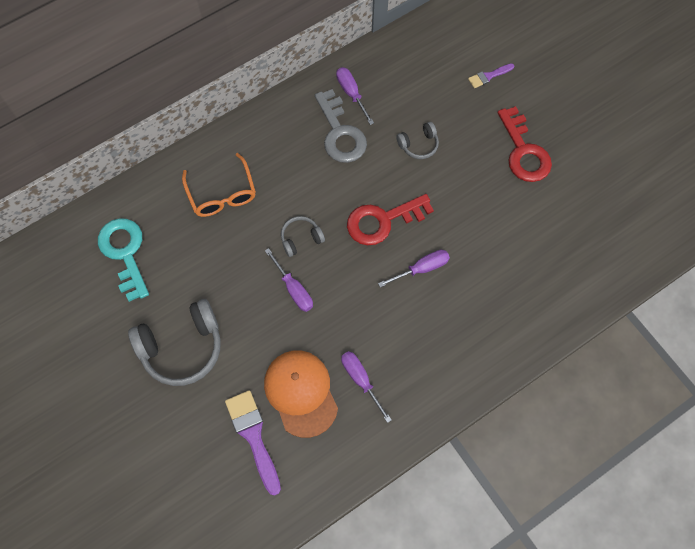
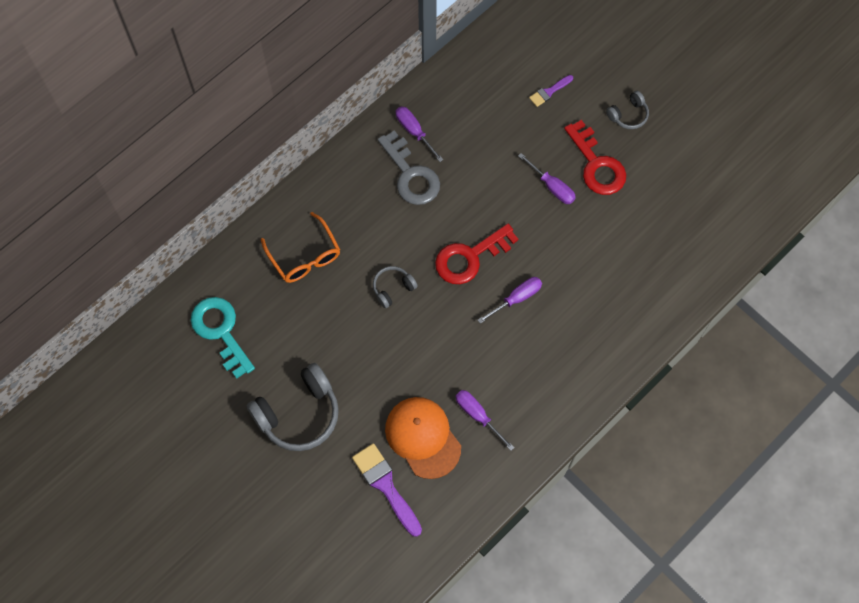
camera: 10 degrees left, 0 degrees up
(294, 289) = (396, 340): purple screwdriver -> purple screwdriver (552, 187)
(418, 145) = (491, 174): grey headphones -> grey headphones (628, 115)

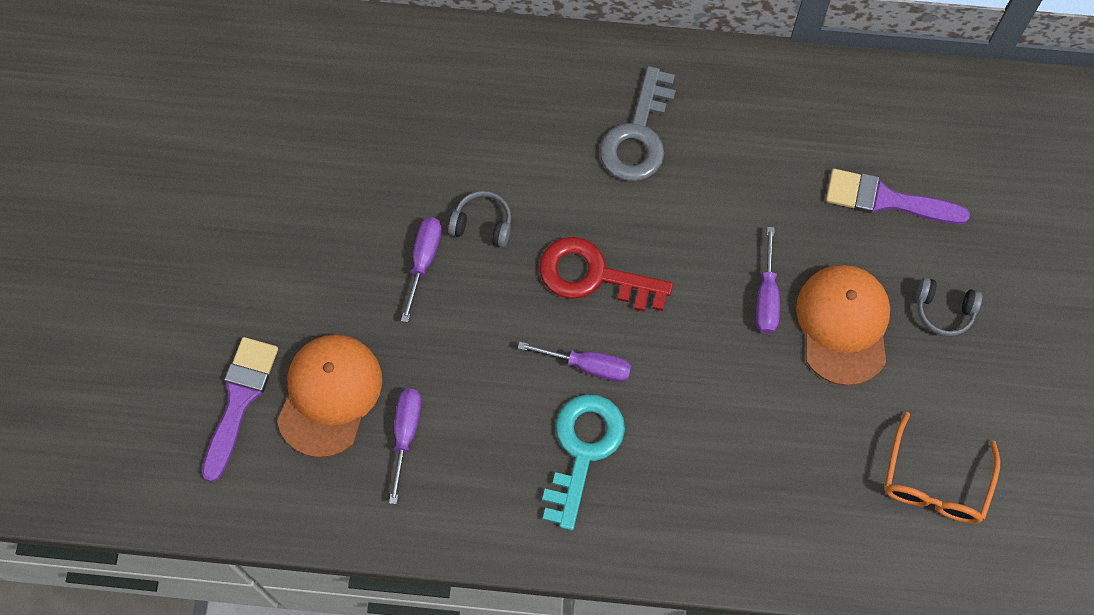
camera: 50 degrees right, 0 degrees up
(220, 331) = (280, 93): turquoise key -> turquoise key (582, 450)
(298, 414) = (250, 244): grey headphones -> none
(304, 256) = (441, 105): orange glasses -> orange glasses (935, 482)
(414, 131) = (695, 97): purple screwdriver -> purple screwdriver (424, 260)
(549, 92) = (886, 200): purple brush -> purple brush, size x1.81
(597, 164) = (843, 325): red key -> orange cap

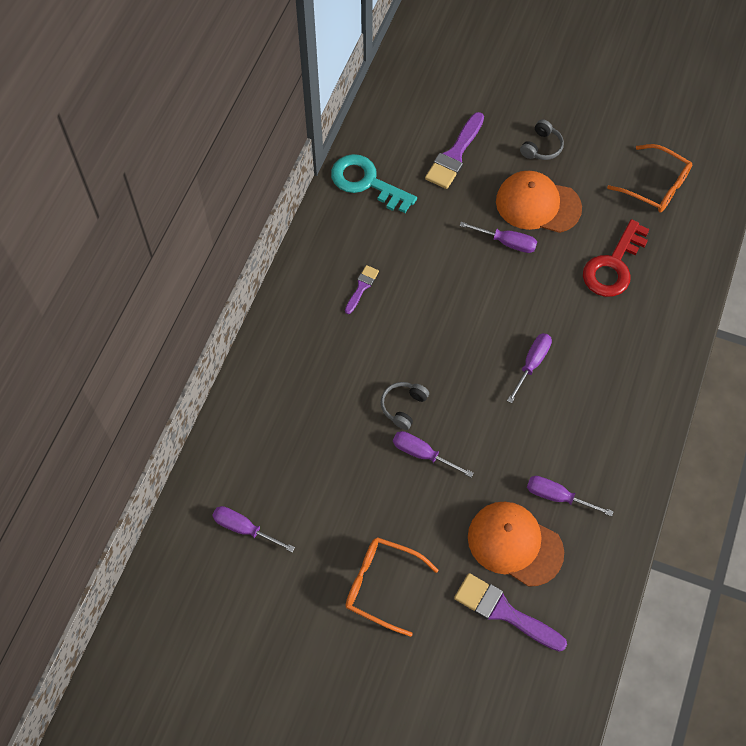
camera: 75 degrees left, 5 degrees down
(244, 255) = (382, 585): none -> orange glasses
(281, 91) = (244, 528): none -> purple screwdriver
(582, 450) = (593, 383): turquoise key -> turquoise key (366, 182)
(594, 276) = (464, 343): red key -> red key (613, 266)
(638, 135) = (361, 287): grey key -> purple brush

